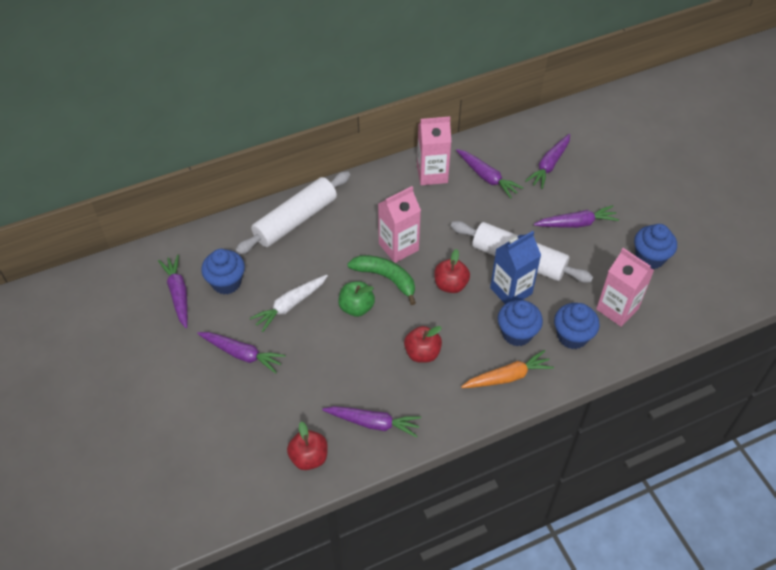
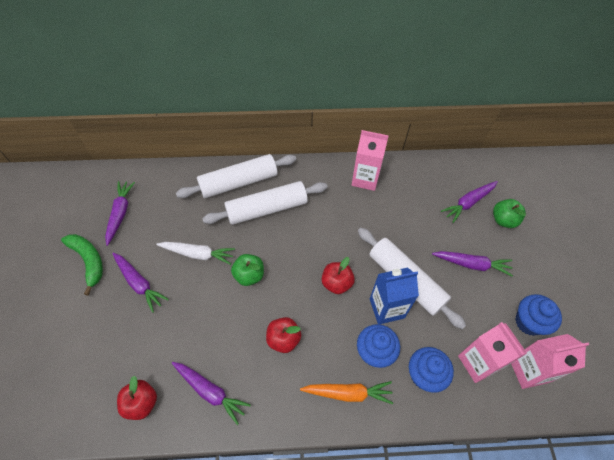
camera: 20 degrees right, 5 degrees up
(226, 282) = (160, 217): blue cupcake -> none
(290, 305) = (198, 254): white carrot -> white carrot turned 150 degrees counterclockwise
(341, 237) = (267, 209): none -> white rolling pin
(386, 278) = (285, 258): green banana -> green banana (89, 261)
(398, 247) = (309, 233): pink carton -> pink carton (529, 370)
(487, 177) = (410, 196): purple carrot -> none
(590, 171) = (503, 220): none -> green apple

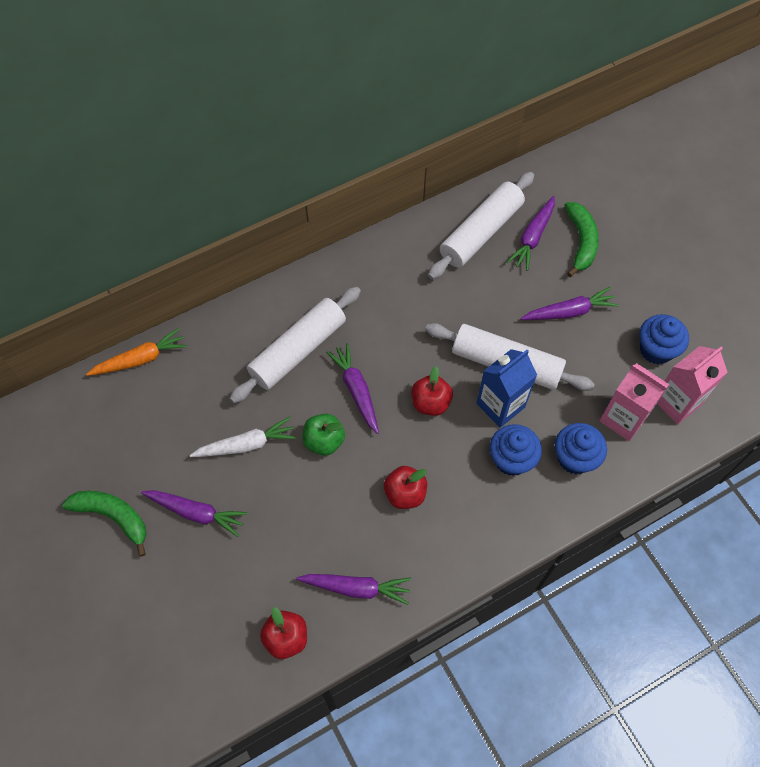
camera: 25 degrees left, 5 degrees up
(120, 214) = (113, 440): purple carrot -> purple carrot (356, 390)
(238, 182) = (242, 332): white rolling pin -> white rolling pin (480, 232)
(348, 393) = (505, 516): orange carrot -> orange carrot (140, 359)
(365, 179) = (397, 259): pink carton -> none
(503, 220) = (581, 242): green apple -> green banana

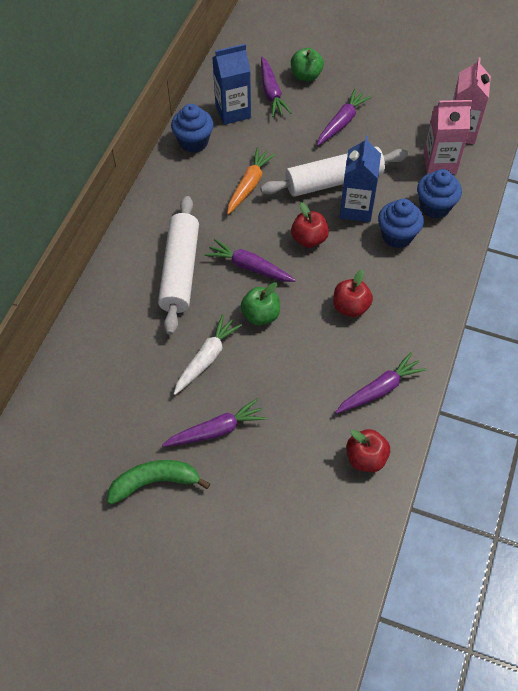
camera: 40 degrees left, 5 degrees down
(140, 359) = (61, 361): orange carrot -> orange carrot (249, 185)
(480, 232) = (233, 111): white rolling pin -> blue carton
(581, 242) = (306, 76): green banana -> green apple
(656, 350) = (418, 110): blue cupcake -> blue cupcake (194, 142)

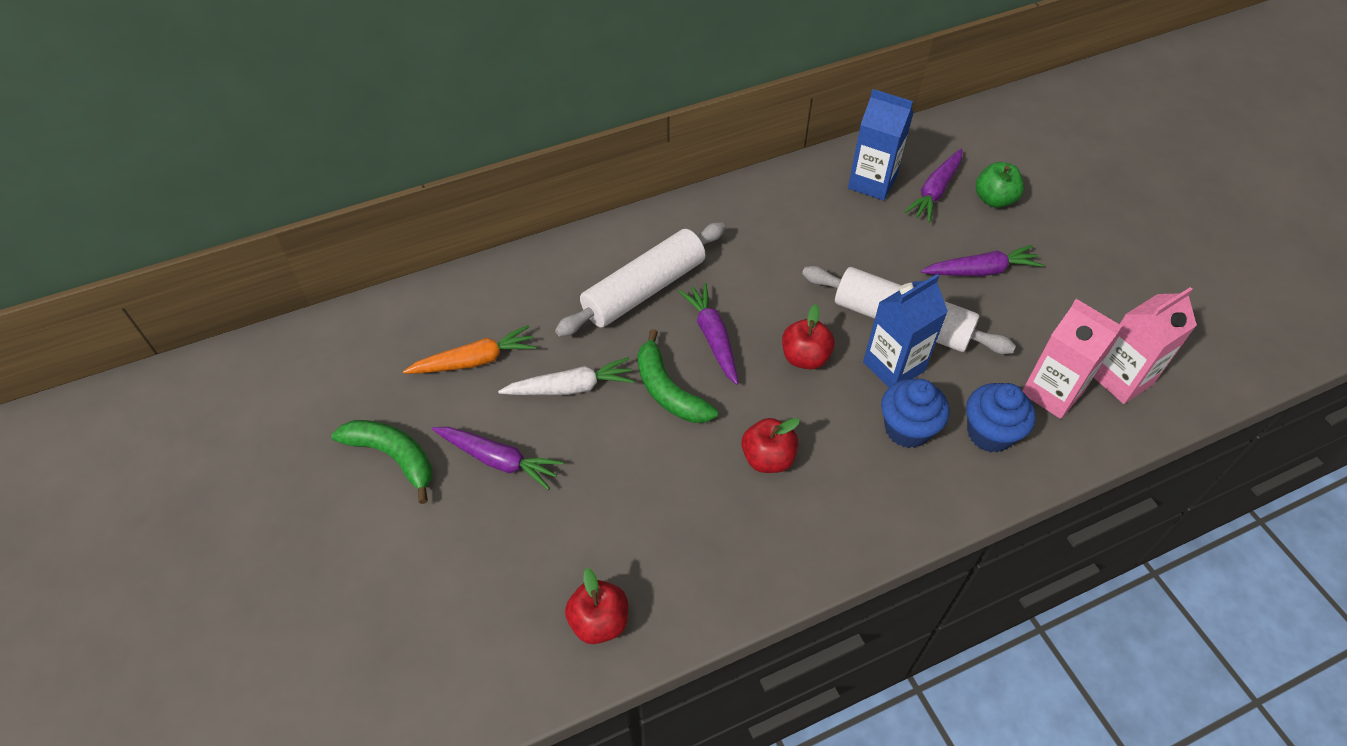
camera: 45 degrees right, 5 degrees down
(194, 142) = (798, 184): blue cupcake -> none
(249, 185) = (805, 261): orange carrot -> orange carrot (475, 360)
(261, 315) = (668, 390): green apple -> green banana
(379, 389) = (697, 566): purple carrot -> none

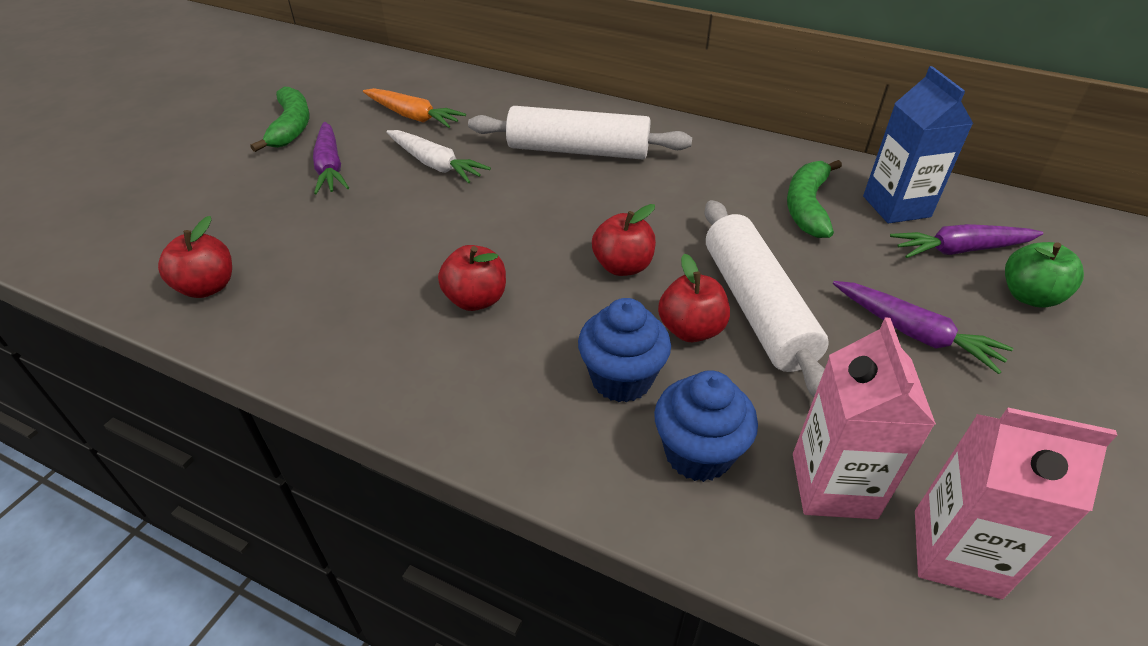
camera: 50 degrees right, 10 degrees down
(668, 390) = (488, 210): green banana -> green banana (807, 206)
(712, 337) = (575, 205): purple carrot -> none
(893, 366) = (690, 330): blue carton -> red apple

